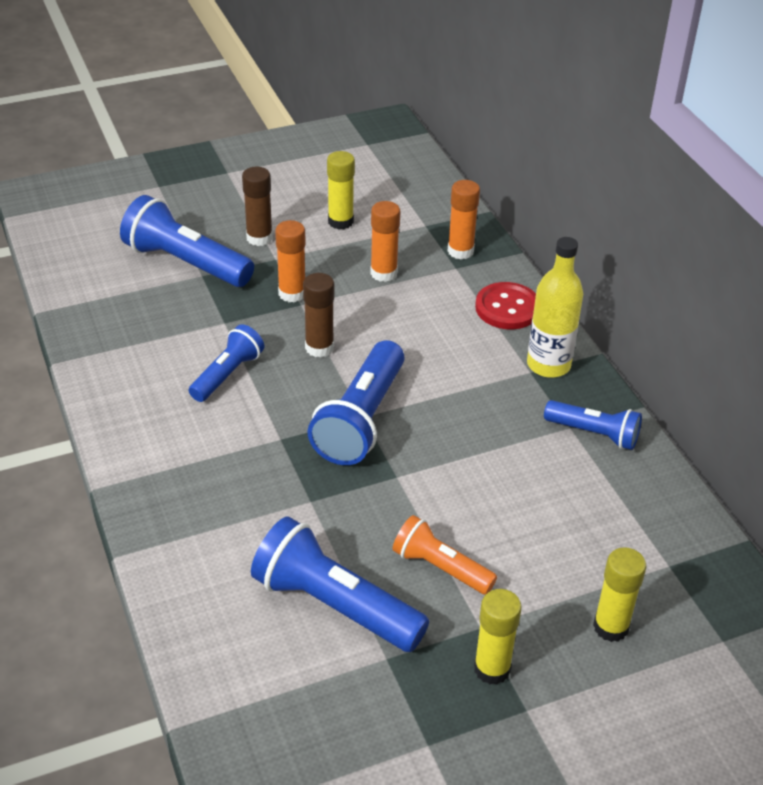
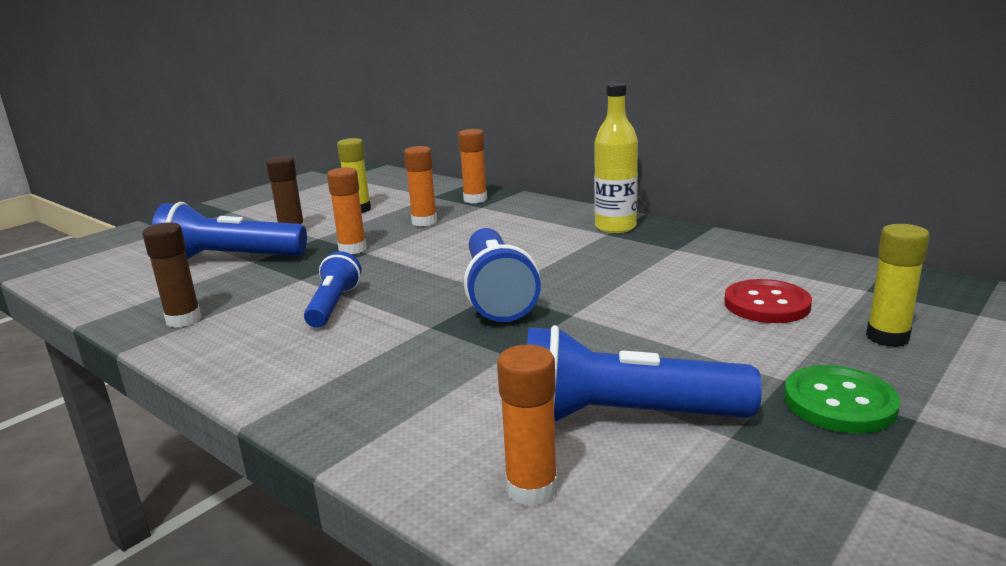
camera: 25 degrees left, 20 degrees down
(227, 635) = (532, 489): none -> orange glue stick
(319, 347) = (410, 268): brown glue stick -> brown glue stick (184, 320)
(440, 567) = (690, 354): orange flashlight -> none
(492, 669) = (839, 402): yellow glue stick -> green button
(507, 308) = (546, 212): red button -> red button (767, 304)
(594, 434) = (700, 246): blue flashlight -> none

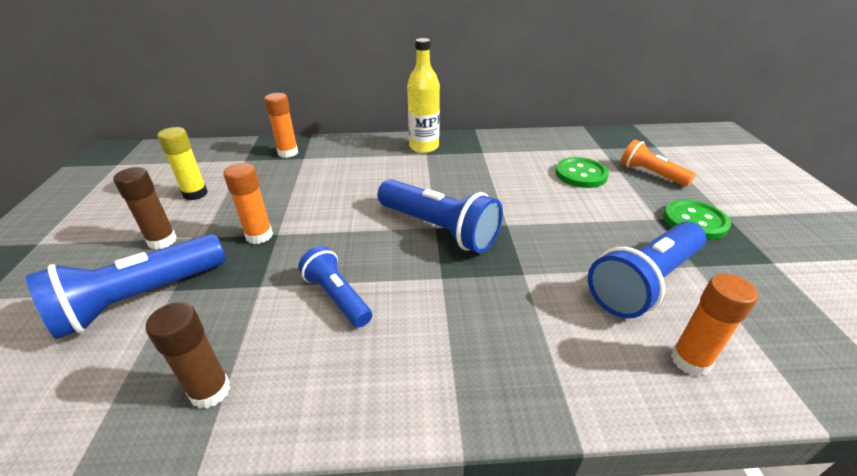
camera: 45 degrees left, 15 degrees up
(424, 222) = (279, 186): orange glue stick -> none
(767, 304) = (581, 174): red button -> green button
(887, 337) = (651, 174): yellow glue stick -> orange flashlight

